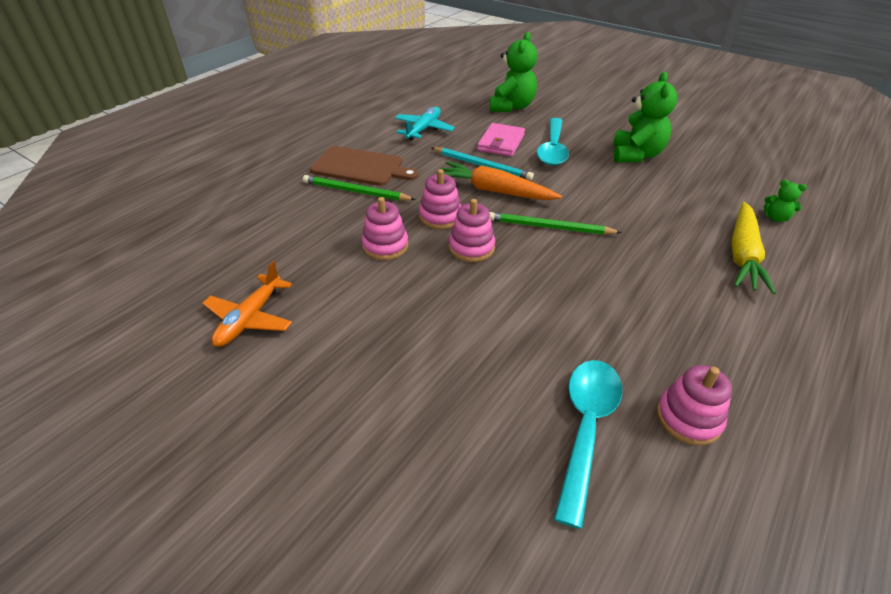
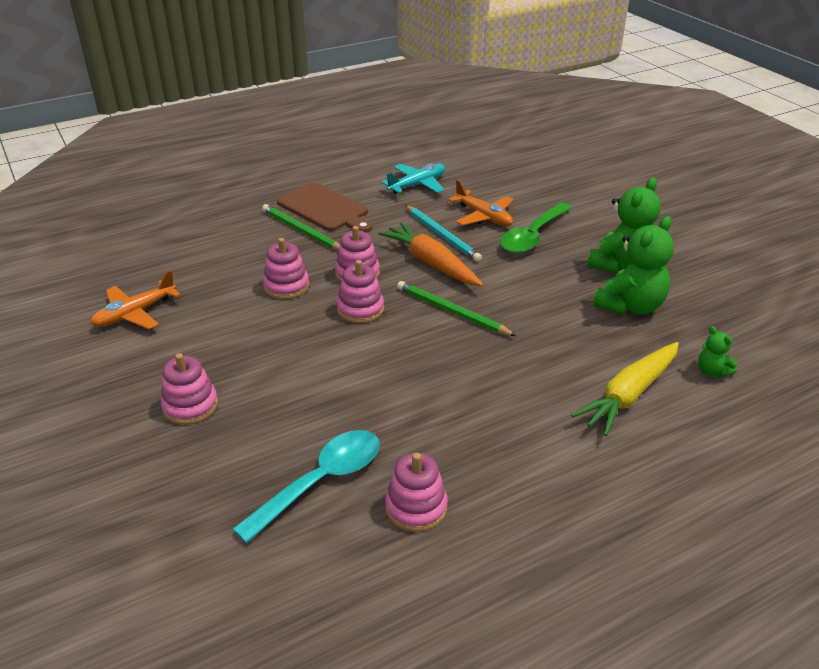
camera: 25 degrees right, 5 degrees down
(391, 397) = (190, 406): none -> pink stacking toy
(501, 143) = (483, 216): pink wallet -> orange plane
(511, 107) = (532, 181): green teddy bear -> green teddy bear (630, 306)
(552, 149) = (532, 236): turquoise spoon -> green spoon

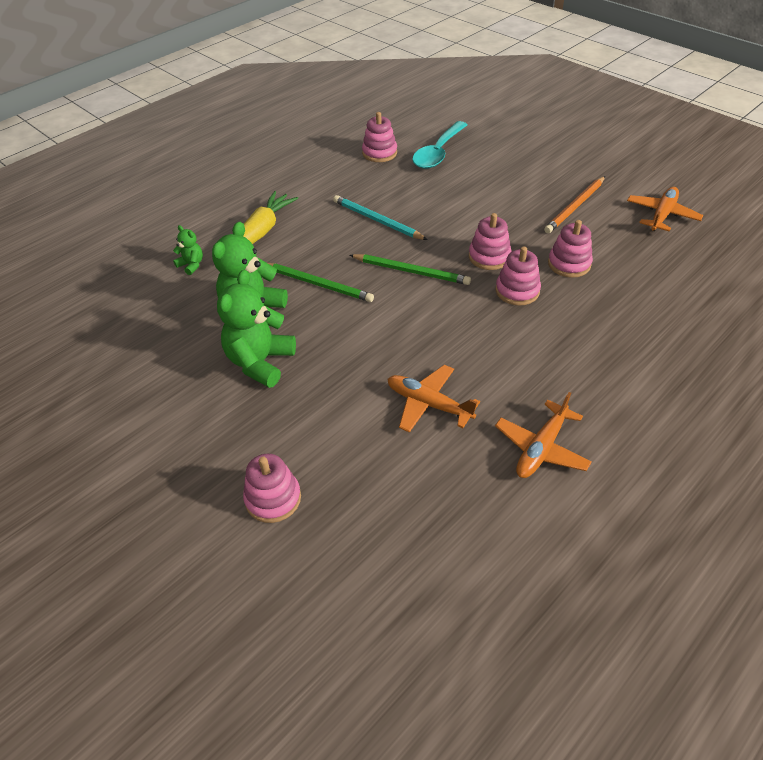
camera: 165 degrees right, 10 degrees up
(190, 406) = (548, 170): pink stacking toy -> pink stacking toy (273, 498)
(215, 344) = (575, 207): none -> orange pencil
(301, 231) = (615, 331): green pencil -> green pencil (318, 284)
(325, 208) = (620, 371): brown cutting board -> none
(417, 185) = (541, 448): turquoise plane -> orange plane
(431, 263) = (455, 319): orange carrot -> none
(442, 235) = (462, 360): turquoise pencil -> turquoise pencil (377, 220)
(532, 236) = (362, 383): green spoon -> none

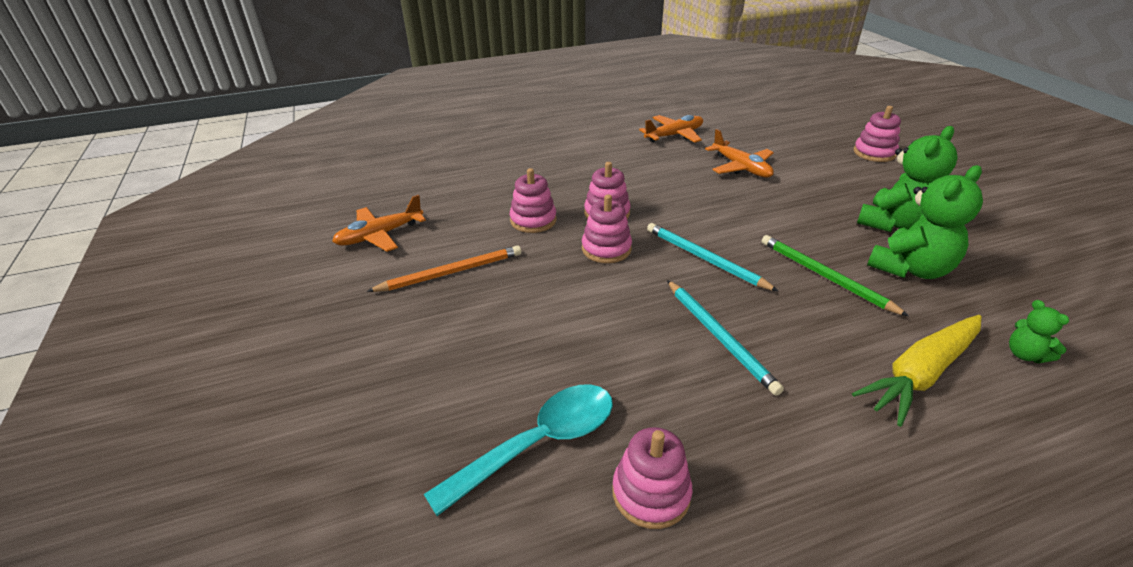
camera: 155 degrees left, 10 degrees down
(411, 271) = (705, 259): green pencil -> turquoise pencil

